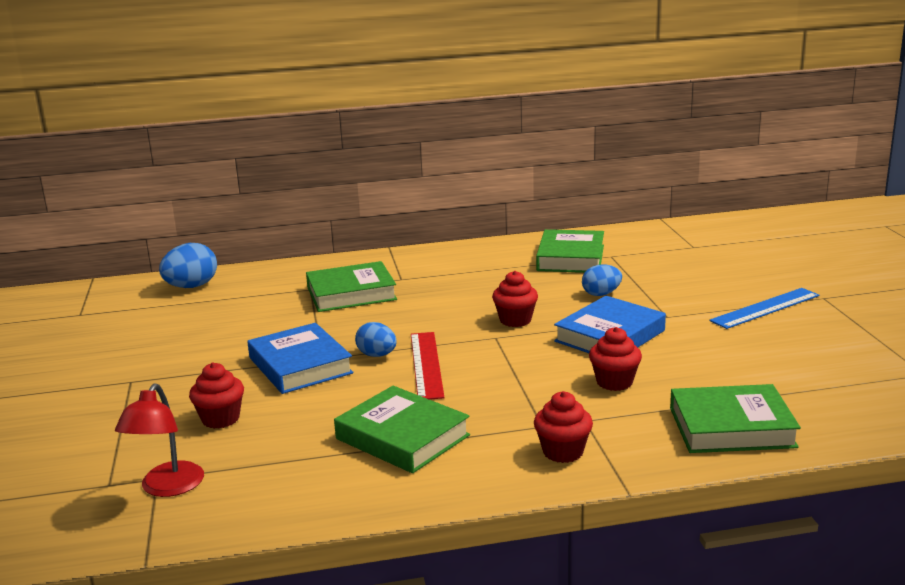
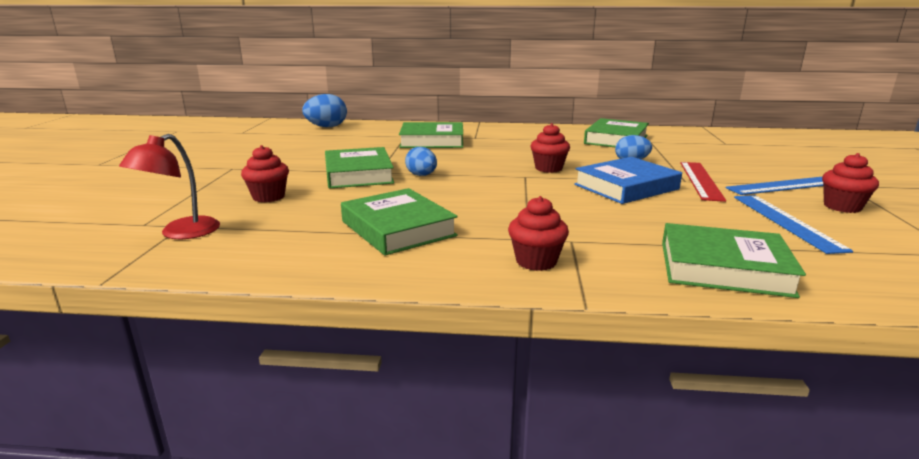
camera: 15 degrees right, 0 degrees up
(300, 365) = (358, 174): blue book -> green book
(426, 364) = (456, 185): red ruler -> red ruler (700, 180)
(614, 382) = (615, 217): red cupcake -> red cupcake (842, 207)
(775, 359) = (786, 222): none -> blue ruler

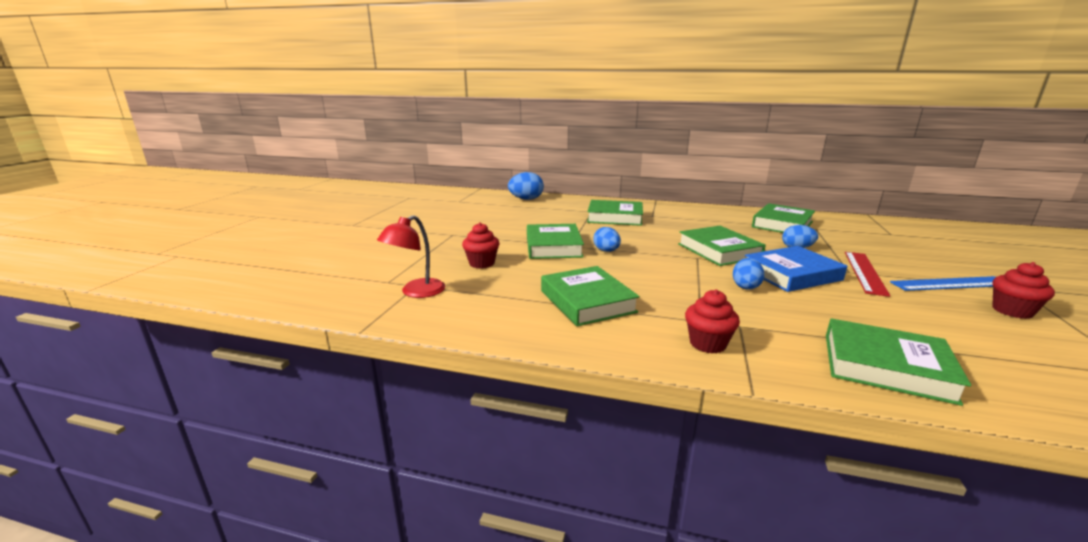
camera: 10 degrees right, 0 degrees up
(548, 168) = (719, 251): red cupcake -> green book
(577, 201) = (745, 286): none -> blue egg
(786, 222) = (952, 323): blue ruler -> none

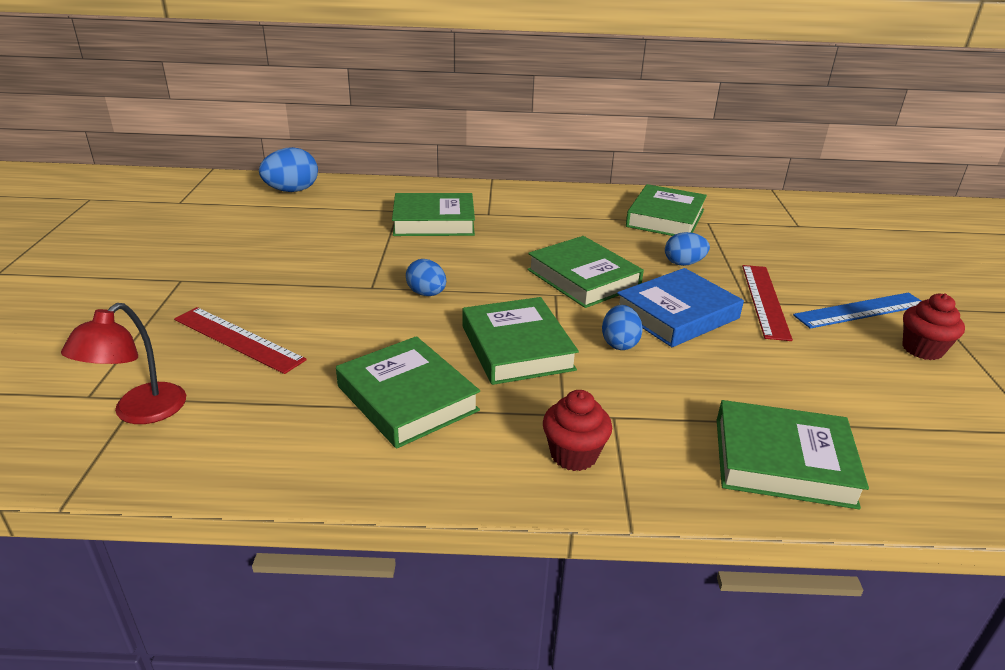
camera: 15 degrees left, 10 degrees up
(482, 263) = (238, 339): red cupcake -> red ruler
(553, 246) = (346, 292): green book -> green book (517, 347)

